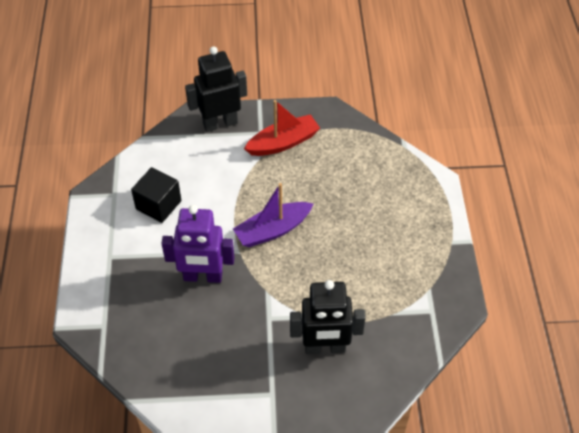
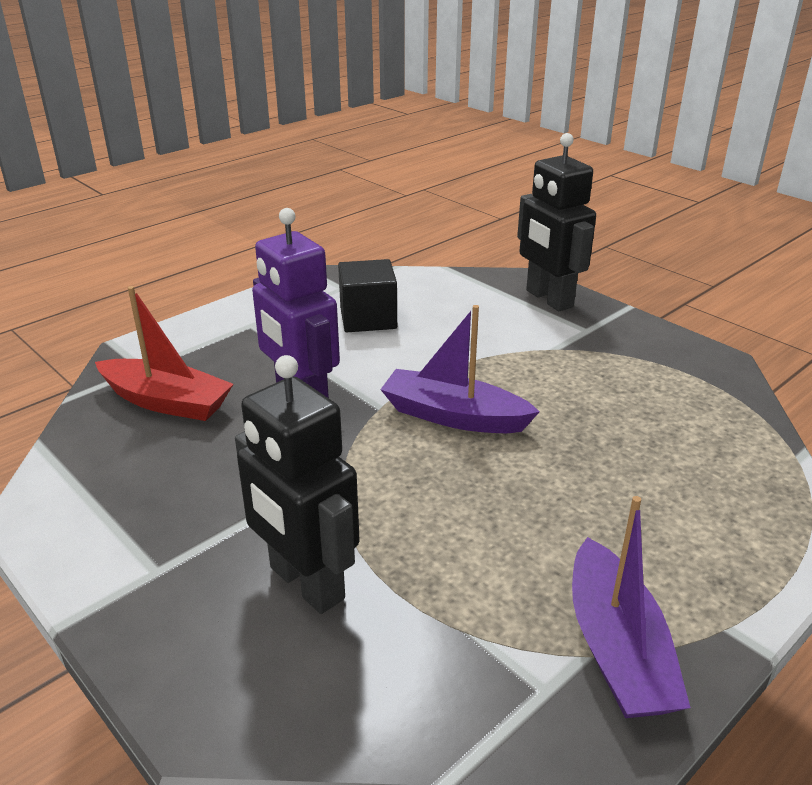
camera: 50 degrees right, 20 degrees down
(220, 123) = (548, 299): black robot -> black robot turned 150 degrees counterclockwise
(283, 143) = (603, 353): red boat -> red boat (167, 402)
(433, 278) = (616, 648): none -> purple boat

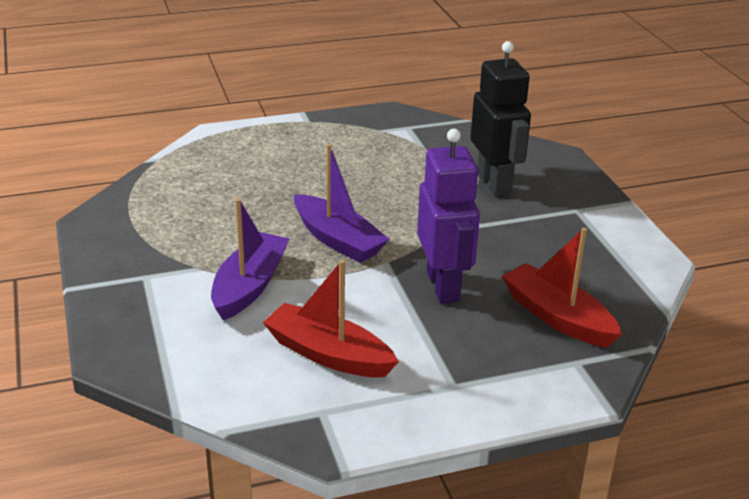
camera: 155 degrees left, 0 degrees up
(368, 318) = (328, 354): black cube -> red boat
(548, 299) = (129, 320): black robot -> none
(616, 648) = (364, 128): purple boat -> purple boat (250, 286)

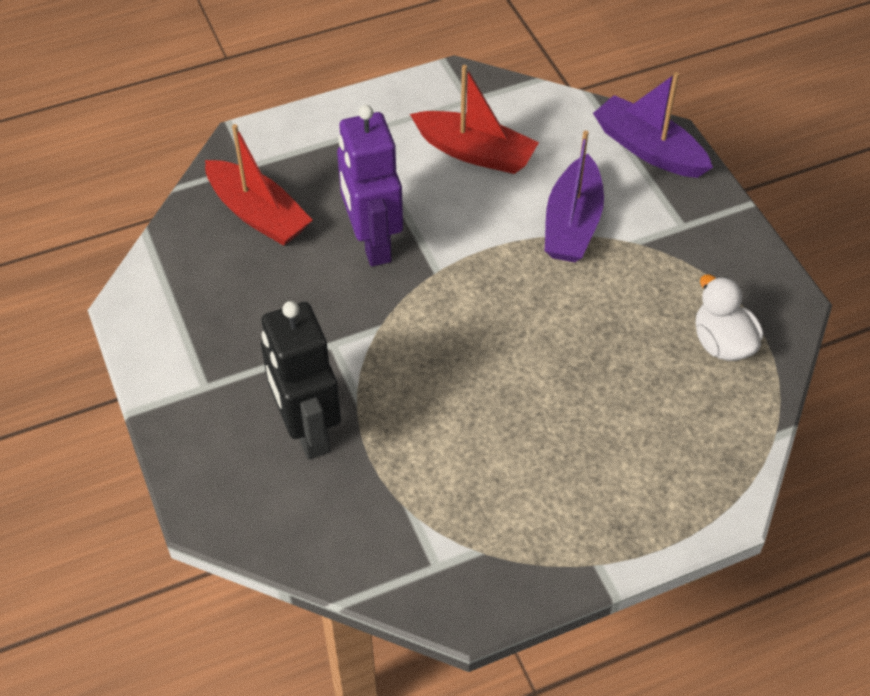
camera: 175 degrees right, 20 degrees up
(164, 203) = (722, 343): none -> white duck
(338, 240) = (496, 300): purple boat -> purple boat (648, 149)

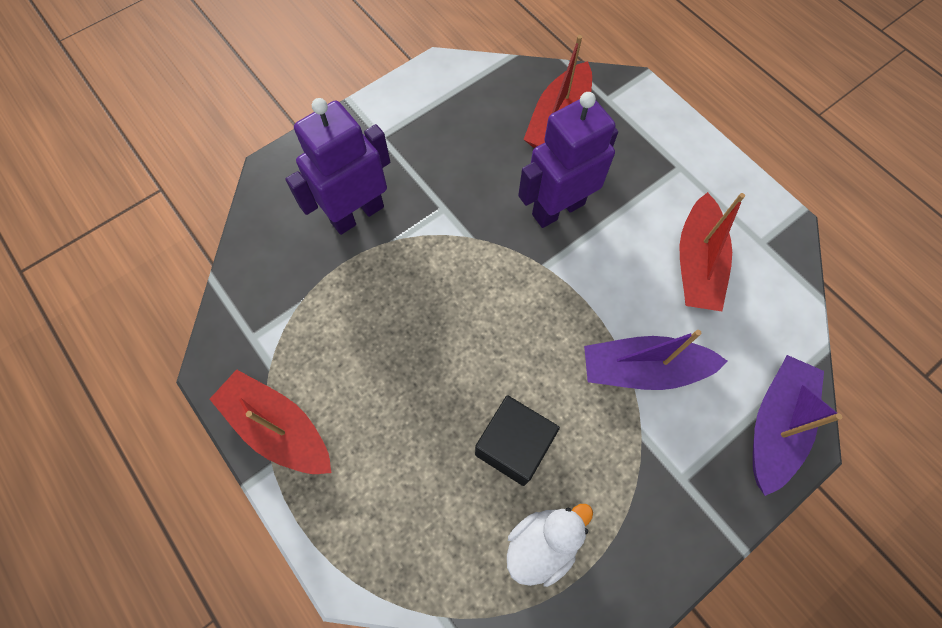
camera: 75 degrees right, 15 degrees up
(307, 430) = (357, 214): black robot -> purple robot
(555, 551) = (278, 427): none -> red boat
(624, 343) = (513, 446): none -> black cube

